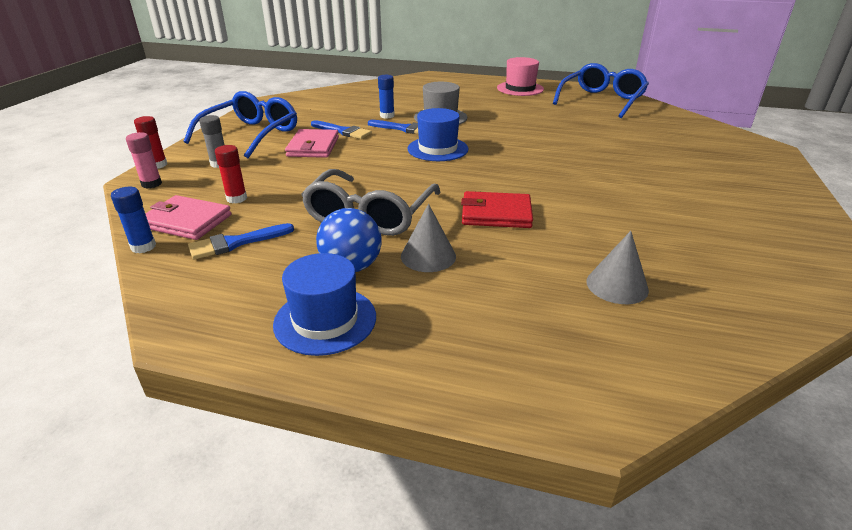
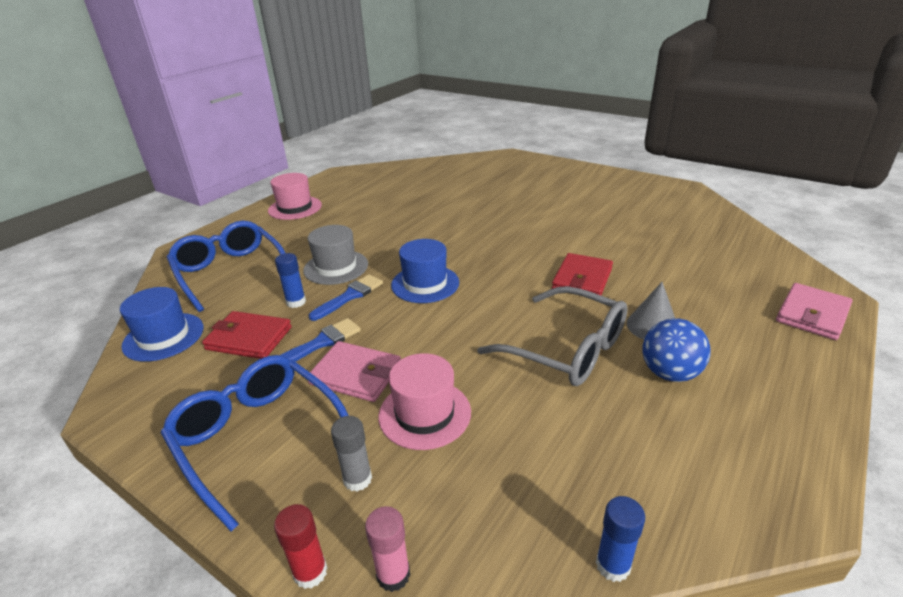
camera: 70 degrees left, 0 degrees up
(186, 221) = (545, 515): pink wallet -> pink wallet (812, 314)
(235, 243) = (614, 461): blue brush -> none
(236, 198) = (490, 459): red glue stick -> none
(278, 172) = (424, 413): none -> pink hat
(325, 320) = (760, 398): blue hat -> blue hat (163, 336)
(340, 113) = (249, 338): none -> red wallet
(601, 100) = (368, 181): blue glasses -> blue glasses (230, 272)
(617, 285) = (695, 255): grey cone -> none

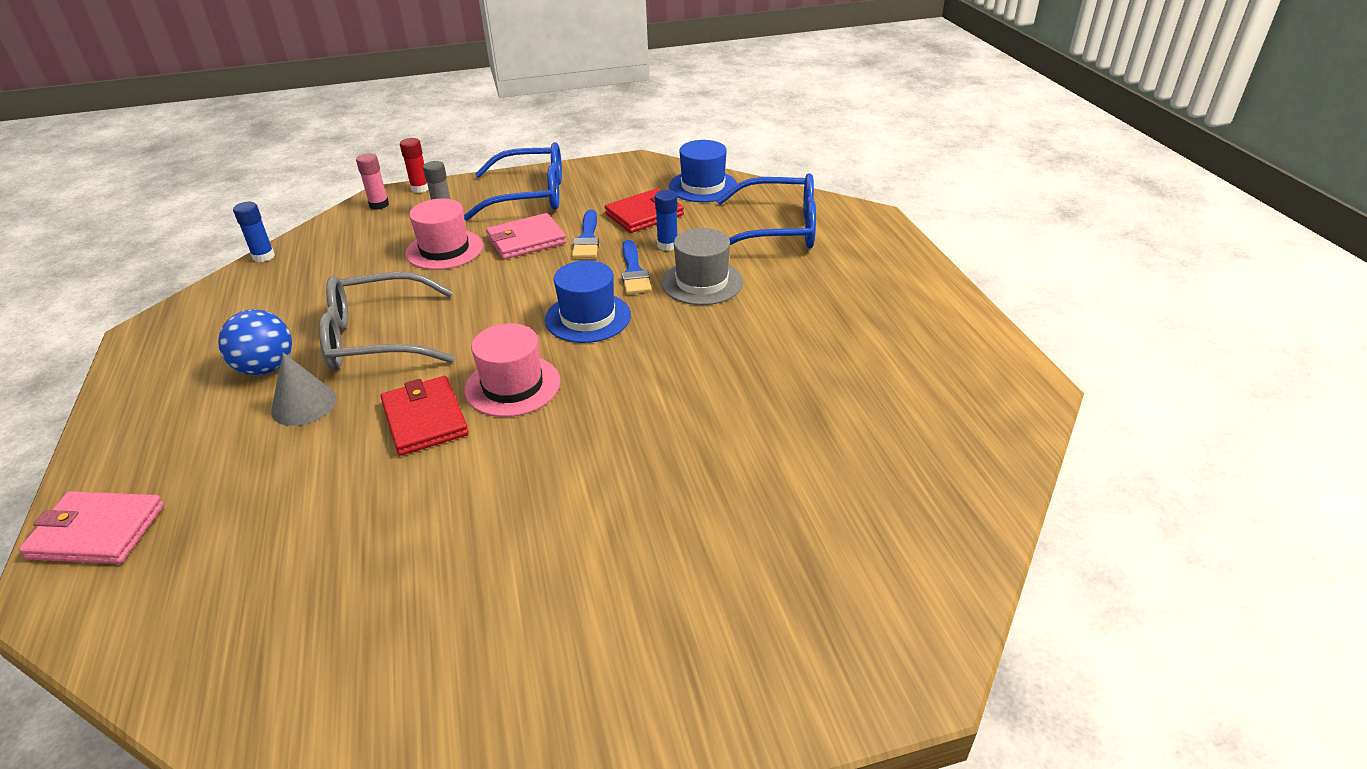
camera: 130 degrees right, 5 degrees up
(295, 208) = (912, 305): pink hat -> pink hat (512, 386)
(812, 314) = (97, 531): pink wallet -> pink wallet turned 75 degrees counterclockwise

